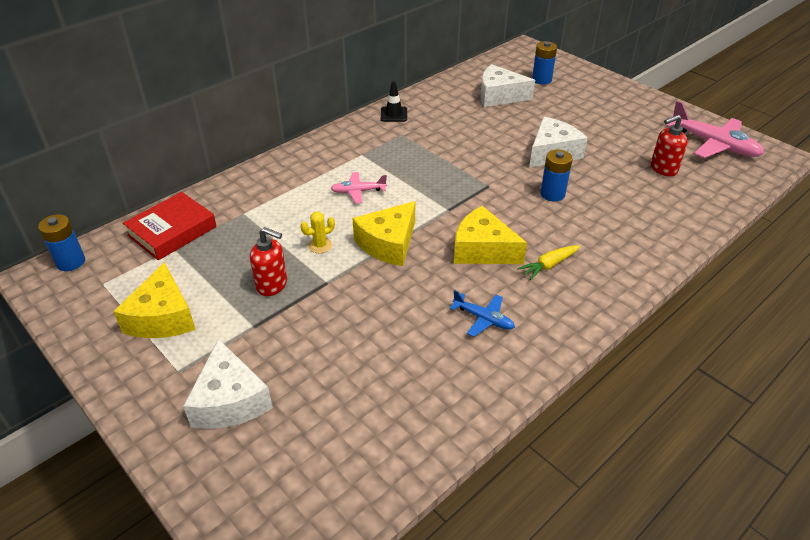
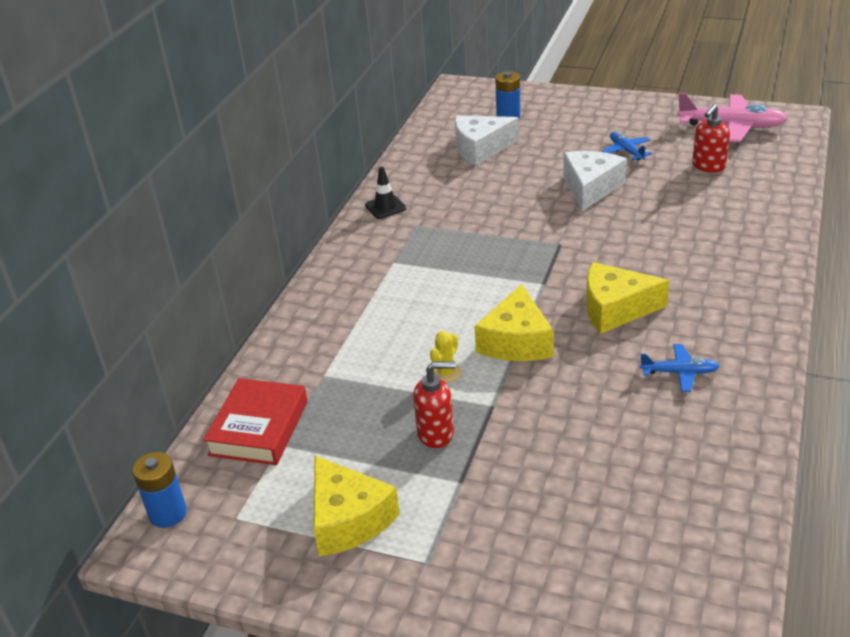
camera: 25 degrees left, 5 degrees down
(230, 400) = (511, 562): white cheese -> none
(358, 191) = (430, 302): pink plane -> none
(549, 265) = (691, 298): yellow carrot -> none
(552, 194) = (630, 229): blue battery -> none
(607, 134) = (626, 151): none -> blue plane

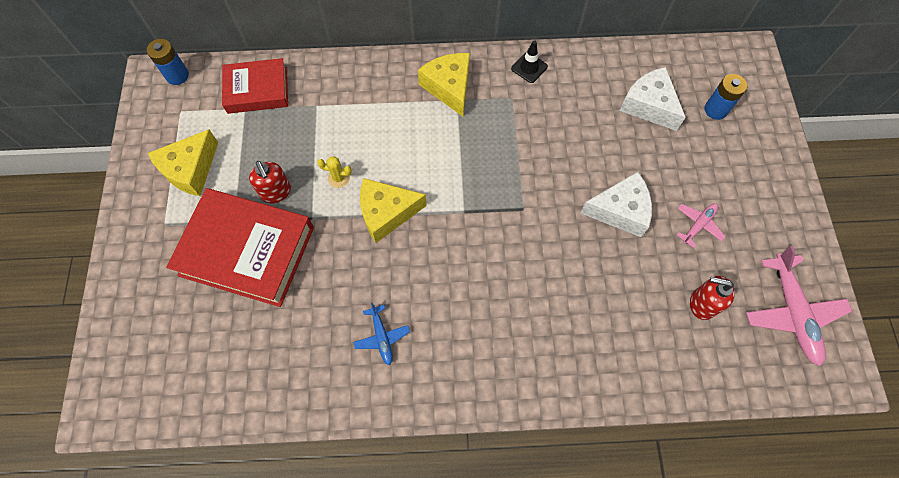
camera: 65 degrees right, 30 degrees up
(513, 475) = (247, 251): none -> red book
(615, 309) = (448, 272): yellow cheese -> yellow cheese (449, 87)
(626, 151) = (698, 225): blue plane -> pink plane

